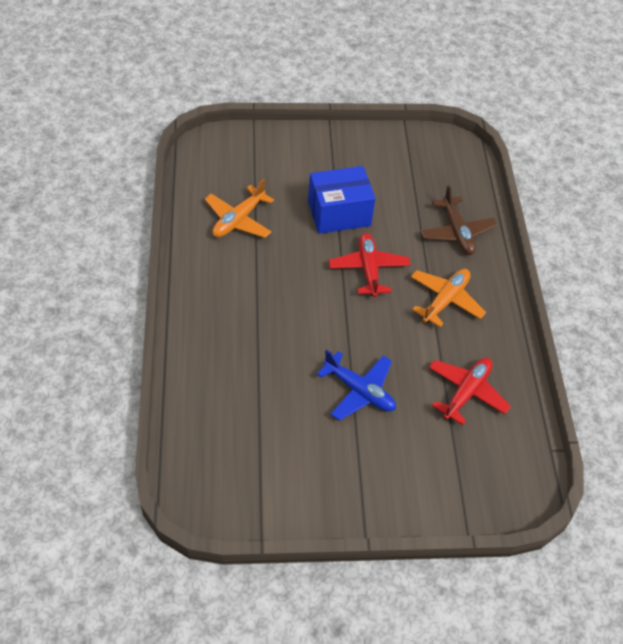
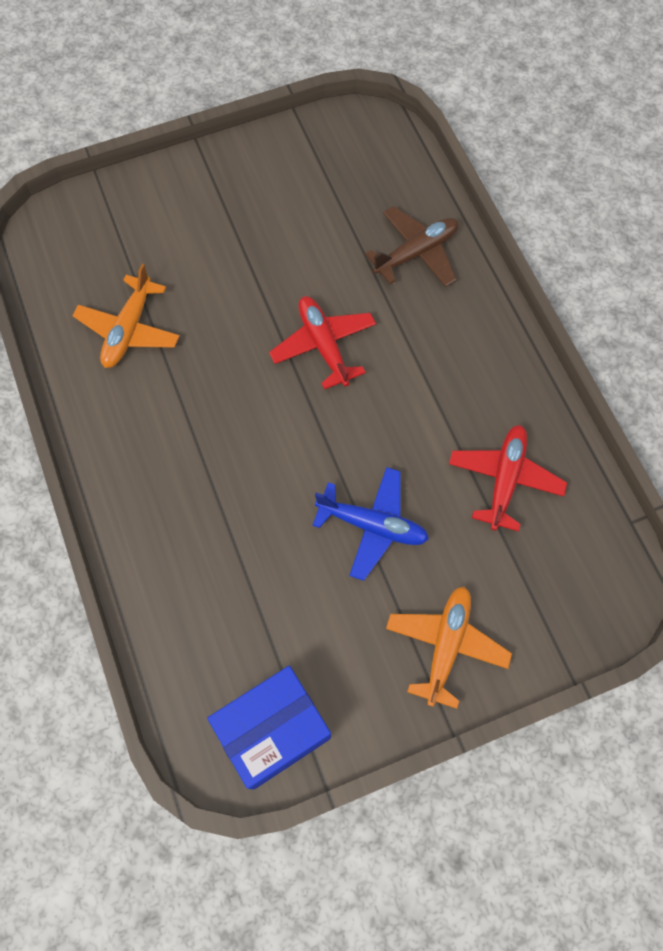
camera: 15 degrees left, 15 degrees up
(339, 213) = (257, 276): blue box -> blue box (273, 730)
(445, 300) = (435, 357): orange plane -> orange plane (446, 645)
(457, 232) = (416, 253): brown plane -> brown plane turned 90 degrees counterclockwise

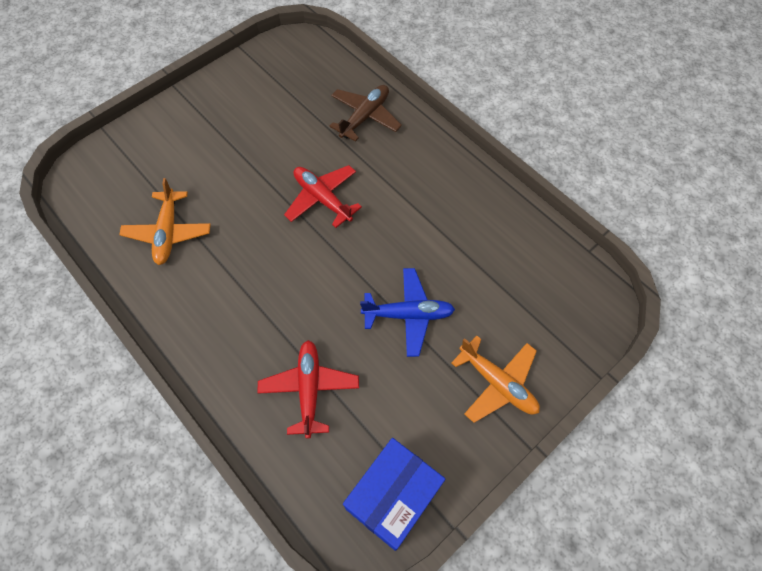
camera: 20 degrees left, 5 degrees down
(446, 645) = (497, 383): orange plane -> orange plane turned 135 degrees clockwise
(504, 479) = (490, 250): red plane -> red plane (309, 389)

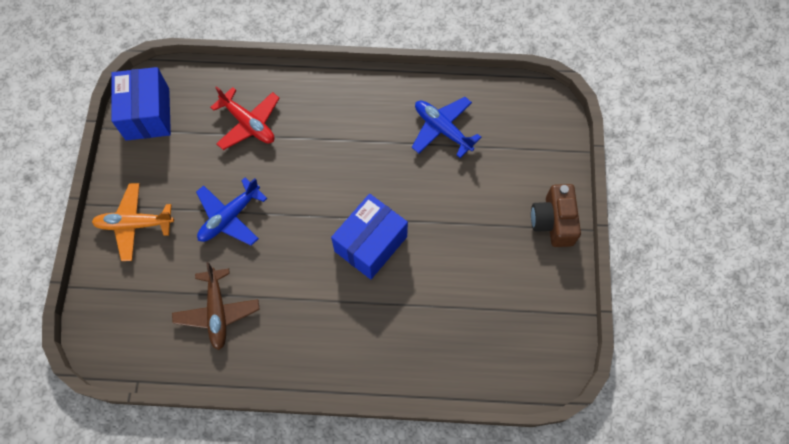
camera: 135 degrees right, 5 degrees up
(168, 232) = (442, 129): orange plane -> blue plane
(187, 108) = (553, 222): none -> brown camera
(322, 199) = (371, 244): red plane -> blue box
(365, 117) = (416, 344): brown plane -> brown plane (217, 312)

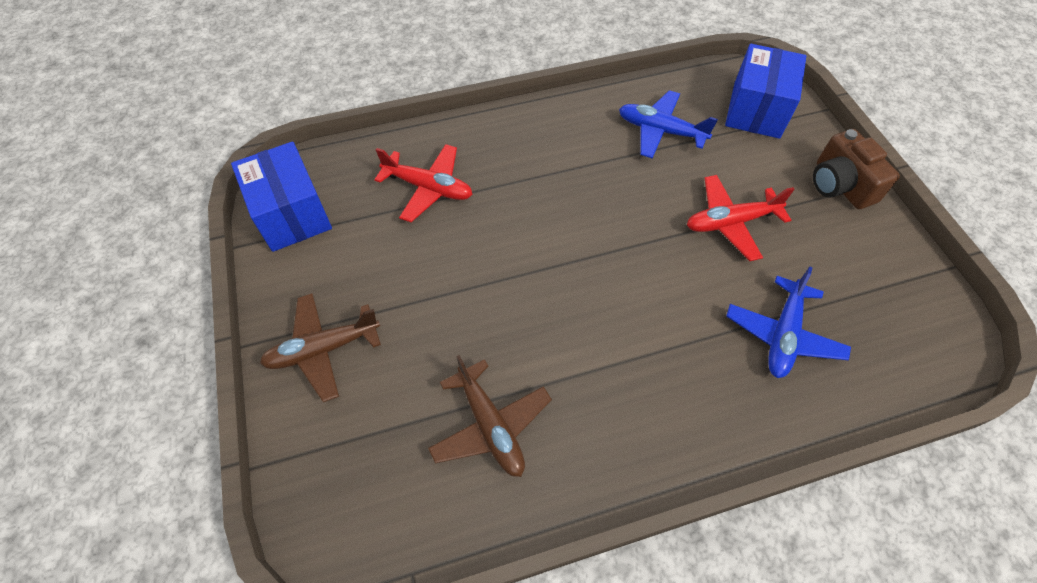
camera: 20 degrees left, 10 degrees down
(135, 224) = (323, 349): orange plane -> brown plane
(230, 217) = (452, 299): blue plane -> blue plane (783, 335)
(371, 244) = (649, 274): blue box -> blue box (756, 110)
(451, 224) = (730, 222): none -> red plane

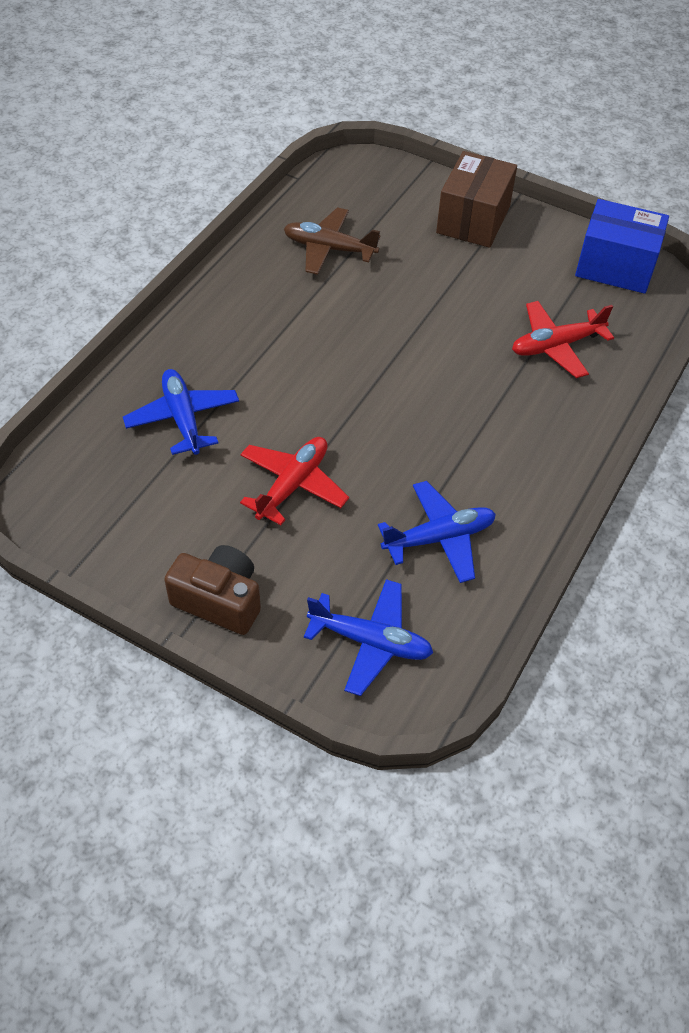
camera: 135 degrees right, 5 degrees down
(323, 349) = (473, 220): brown plane -> brown box
(756, 110) = (370, 641): blue box -> blue plane

